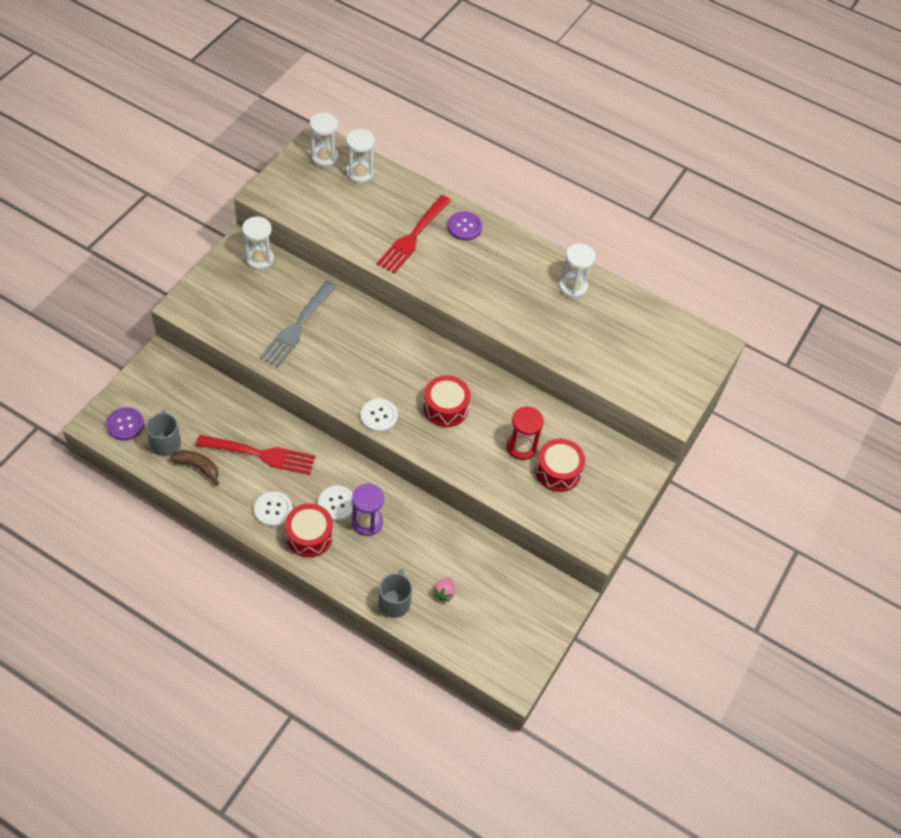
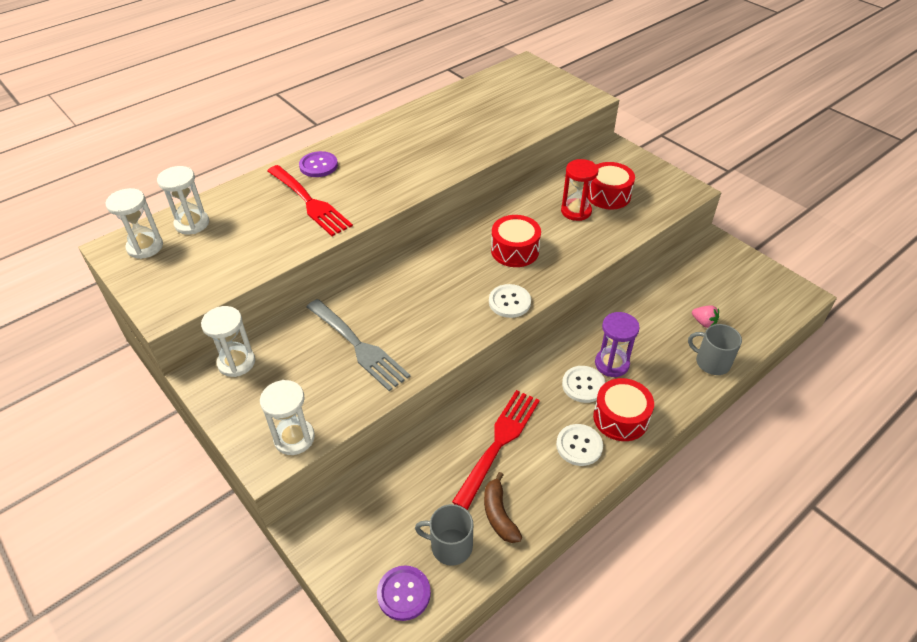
camera: 65 degrees left, 10 degrees down
(198, 467) = (499, 514): brown banana -> brown banana turned 60 degrees counterclockwise
(572, 287) = (429, 118): white hourglass -> white hourglass (294, 438)

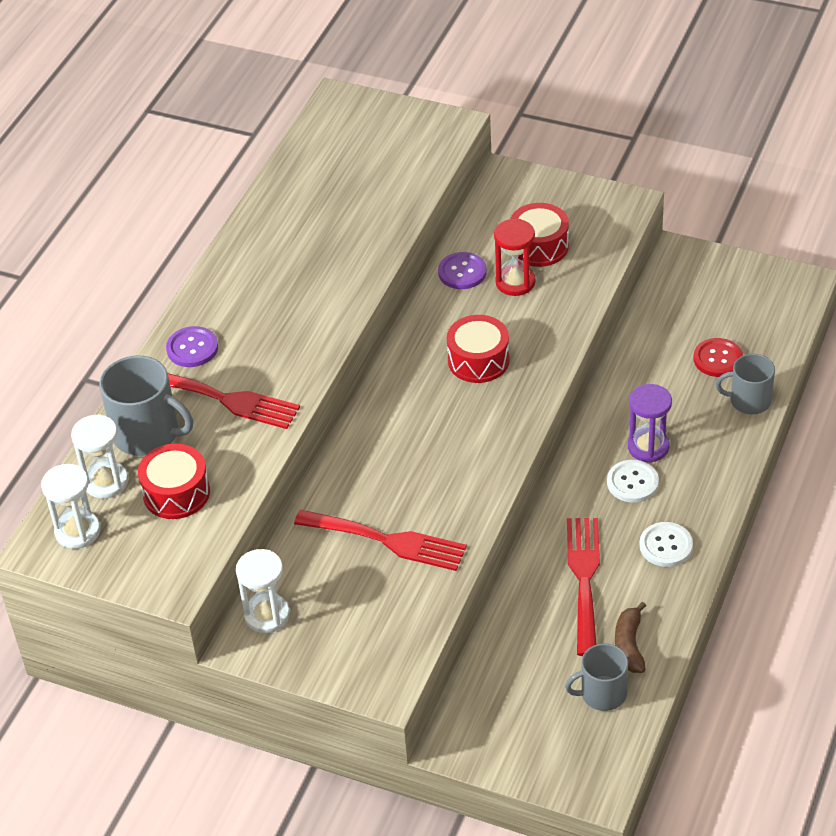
camera: 25 degrees left, 0 degrees up
(244, 205) = (147, 434): none -> grey mug
(294, 438) = (396, 657): white hourglass -> none
(359, 346) = (387, 540): grey fork -> red fork
(404, 593) = (587, 752): purple button -> purple button (462, 272)
(499, 514) = (629, 645): brown banana -> brown banana turned 45 degrees clockwise
(509, 302) = (514, 423): white button -> none
(620, 418) = (690, 500): red drum -> red drum (176, 493)
(703, 322) = (718, 359): pink strawberry -> red button

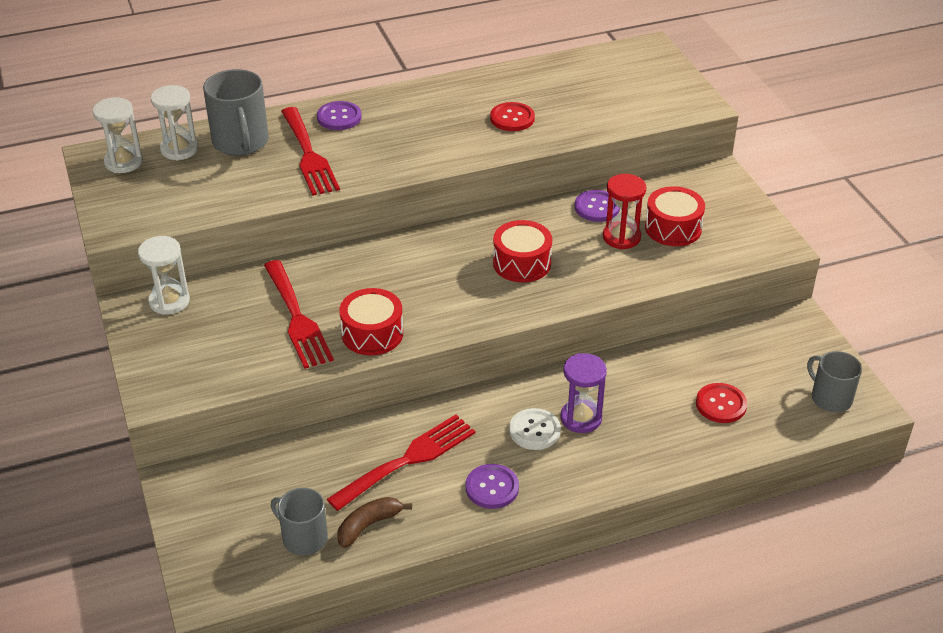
camera: 45 degrees right, 5 degrees down
(176, 493) = (200, 182): red drum -> red drum (372, 334)
(332, 242) = (512, 118): none -> red button
(666, 546) = (492, 488): white button -> purple button
(749, 401) = (700, 448): grey mug -> grey mug (830, 398)

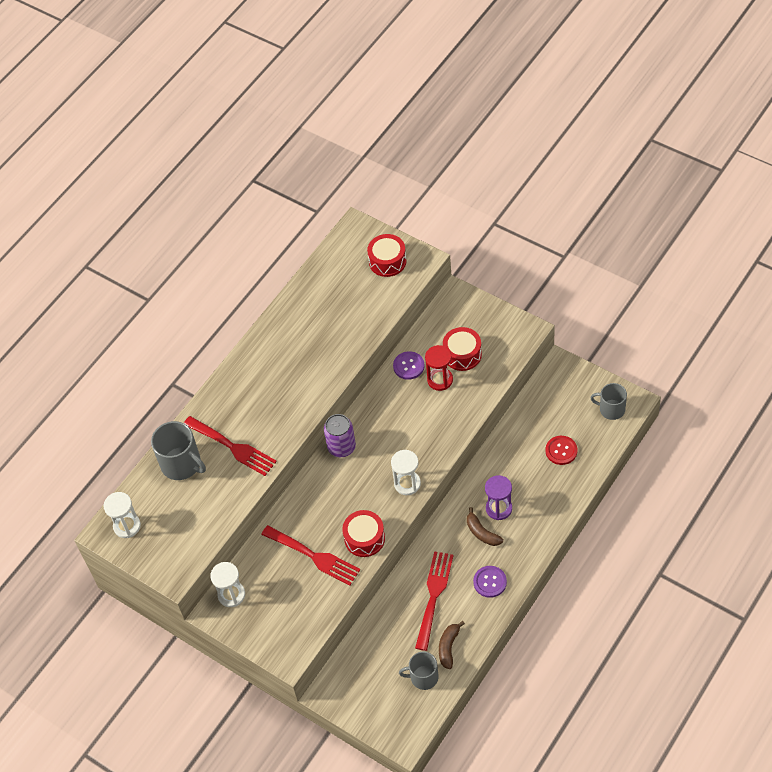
camera: 30 degrees left, 15 degrees up
(179, 149) = (150, 494): white hourglass -> white hourglass (407, 484)
(339, 117) = (221, 406): purple button -> none
(441, 238) = (341, 447): none -> purple can
(512, 118) = (325, 340): red button -> none
(522, 263) = (402, 435): red drum -> red drum (387, 261)
(534, 430) = (482, 532): white button -> brown banana

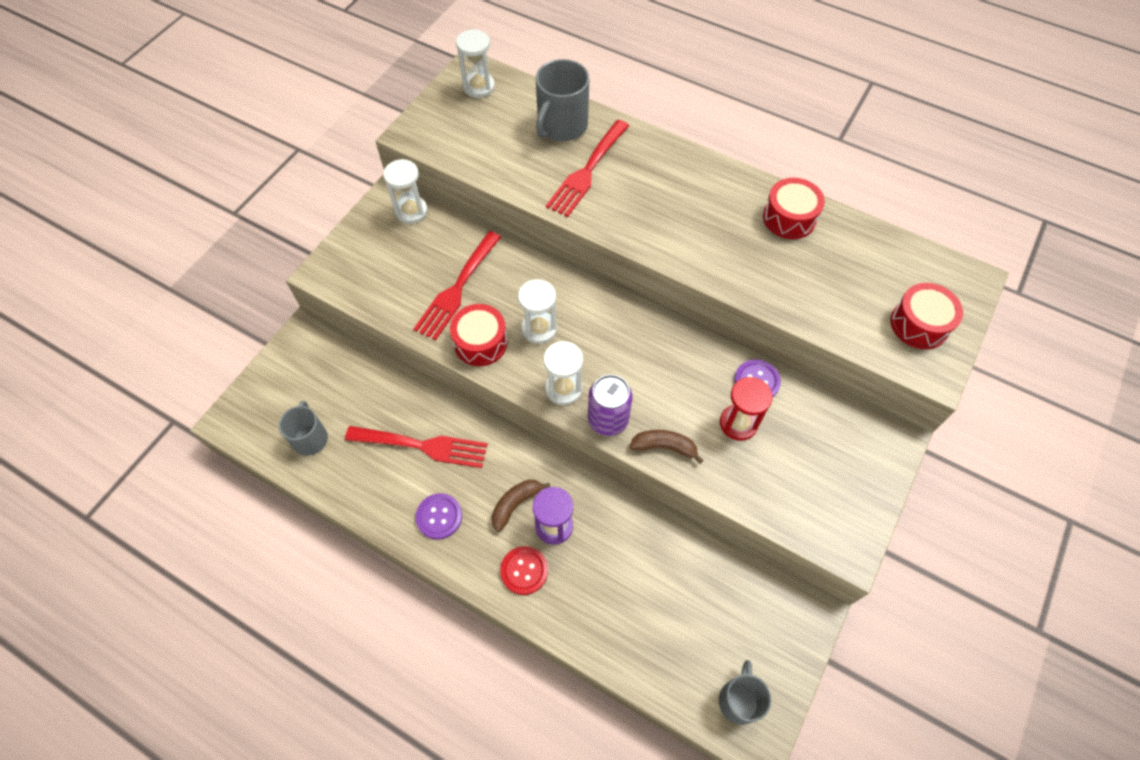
camera: 80 degrees right, 5 degrees up
(341, 447) = (617, 308): purple can -> purple can (608, 419)
(355, 499) = (539, 328): none -> white hourglass
(448, 647) = (348, 467): brown banana -> brown banana (664, 447)
(462, 354) = (787, 452): red drum -> red drum (789, 218)
(561, 451) = (655, 617): red button -> red button (524, 570)

